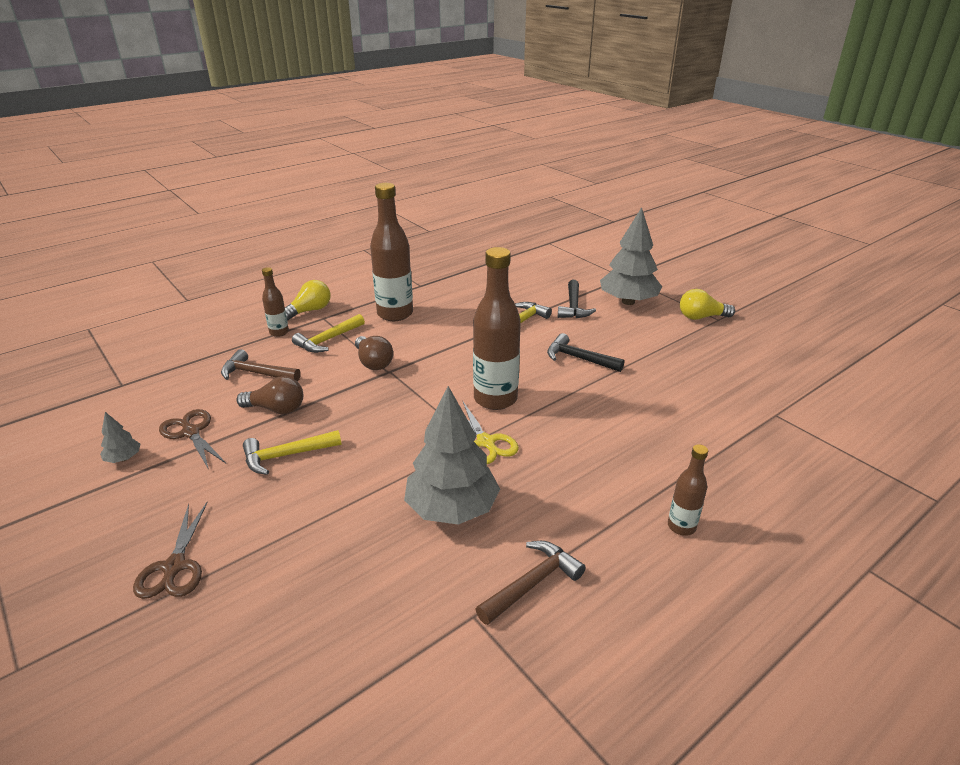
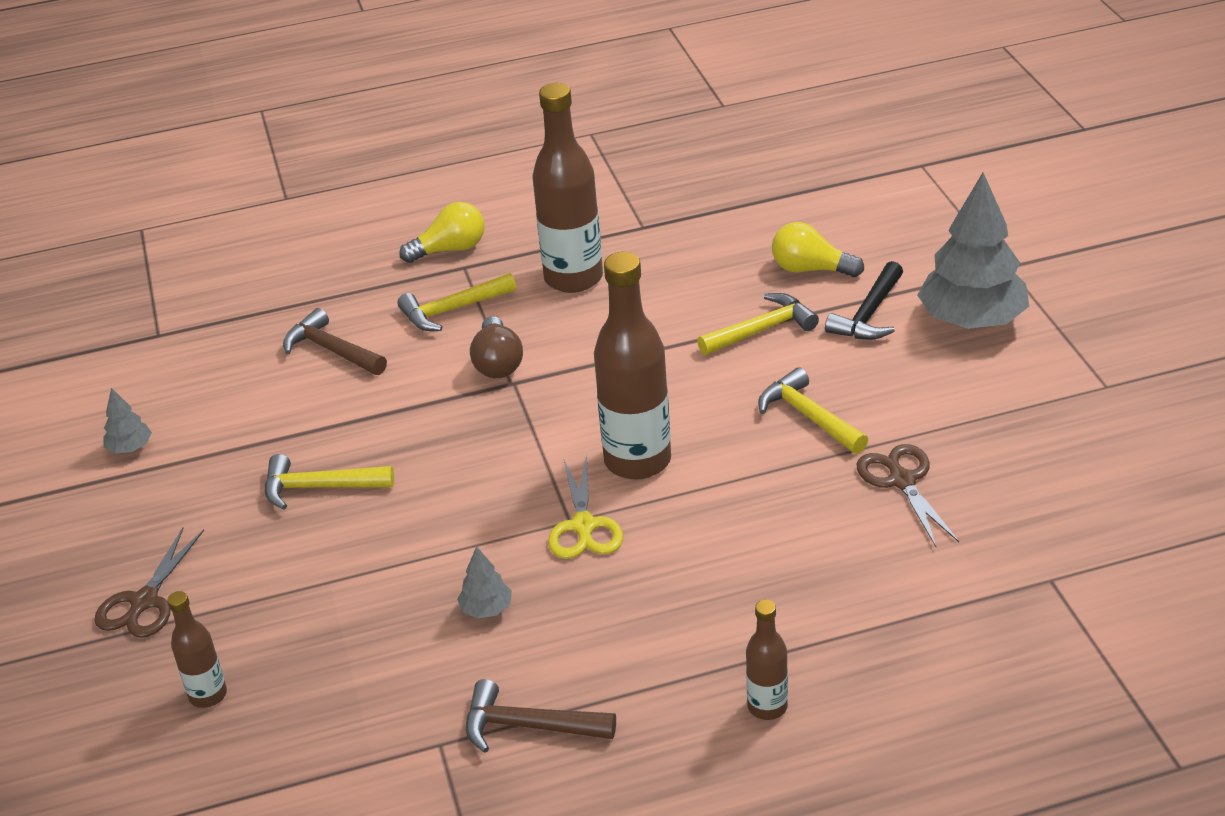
camera: 25 degrees right, 5 degrees up
(191, 432) = (218, 427): brown scissors -> brown scissors (902, 480)
(276, 409) = (335, 414): brown light bulb -> none
(279, 332) = (390, 283): brown bottle -> brown bottle (208, 695)
(452, 508) = (486, 609): grey tree -> grey tree, size x0.43
(532, 583) = (529, 726): brown hammer -> brown hammer turned 150 degrees counterclockwise
(578, 358) = (809, 416): black hammer -> yellow hammer
(701, 317) = (1078, 376): yellow light bulb -> yellow light bulb (810, 269)

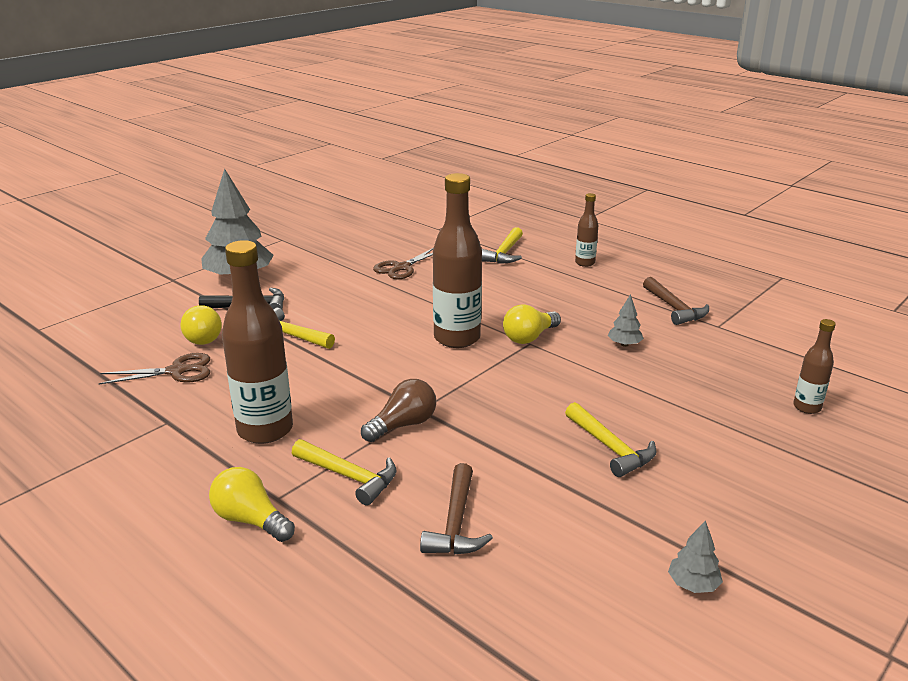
camera: 125 degrees left, 10 degrees down
(144, 602) = (797, 473): brown scissors -> brown scissors (177, 371)
(583, 526) = (529, 337): yellow scissors -> yellow light bulb
(809, 416) = (368, 301): yellow hammer -> yellow hammer (504, 253)

